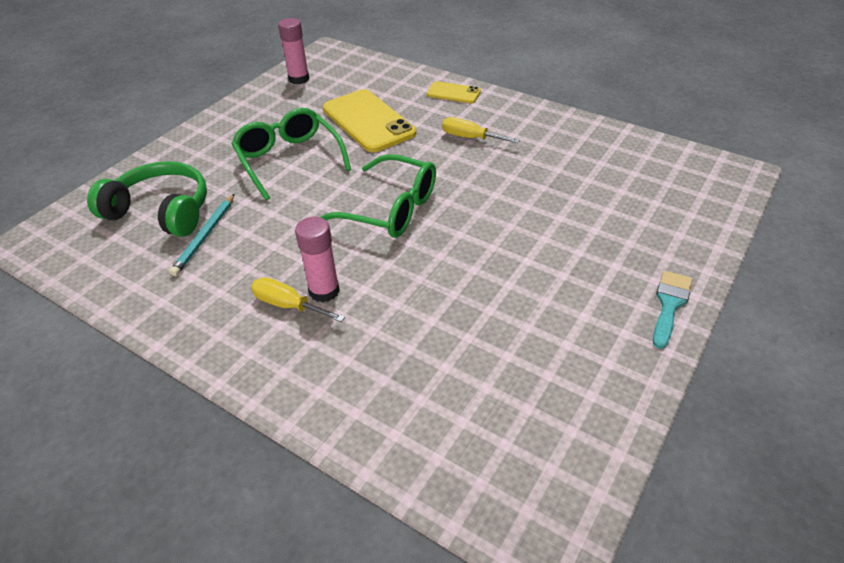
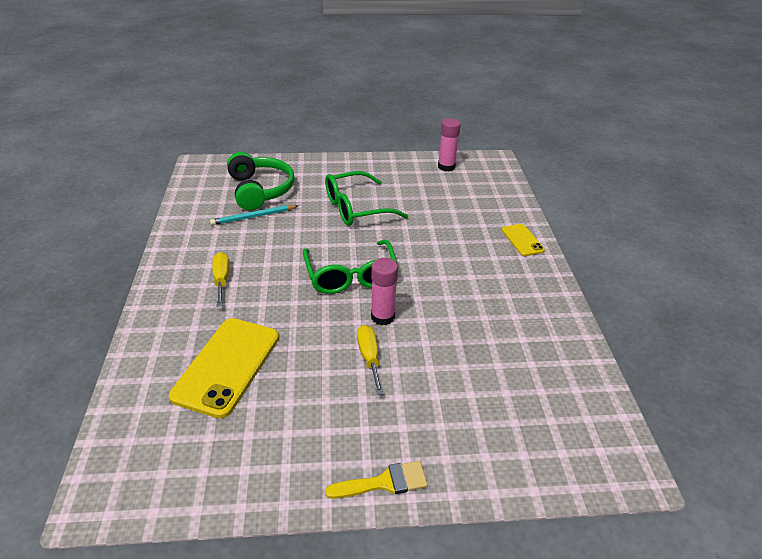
camera: 50 degrees right, 5 degrees down
(289, 159) = (356, 208): green glasses -> green glasses turned 135 degrees counterclockwise
(324, 291) = (246, 287): pink glue stick -> pink glue stick (382, 317)
(368, 121) = (436, 219): yellow phone -> yellow phone (227, 366)
(470, 138) = (475, 275): yellow screwdriver -> yellow screwdriver (369, 357)
(669, 304) = (384, 482): turquoise brush -> yellow brush

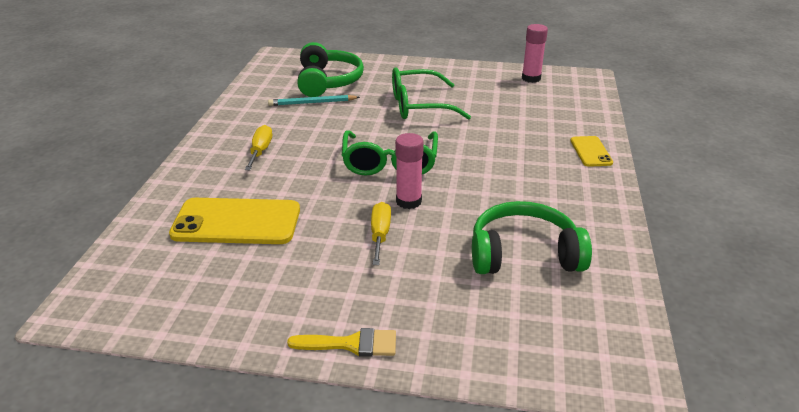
camera: 15 degrees right, 5 degrees down
(227, 366) = (236, 222): yellow phone -> yellow phone turned 60 degrees clockwise
(501, 357) = (524, 254): none -> green headphones

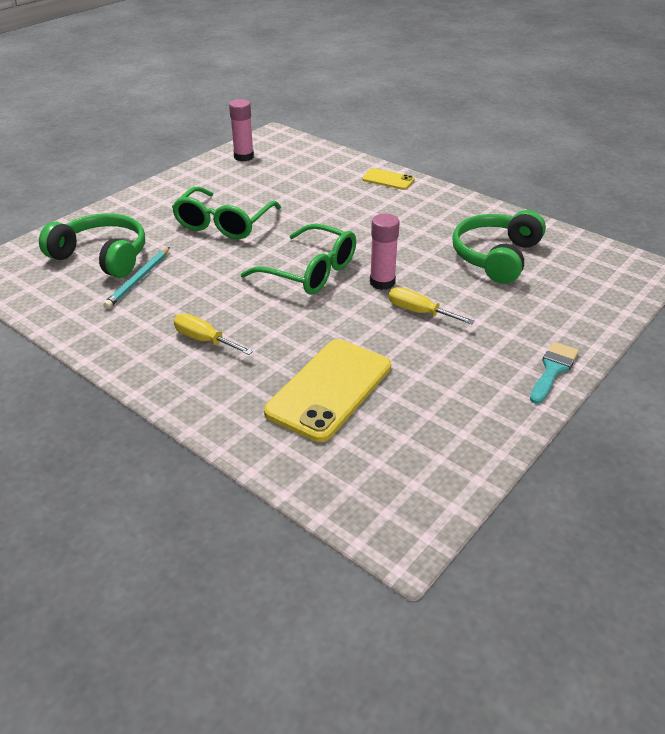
camera: 60 degrees left, 5 degrees up
(351, 344) = (553, 370): yellow brush -> turquoise brush

